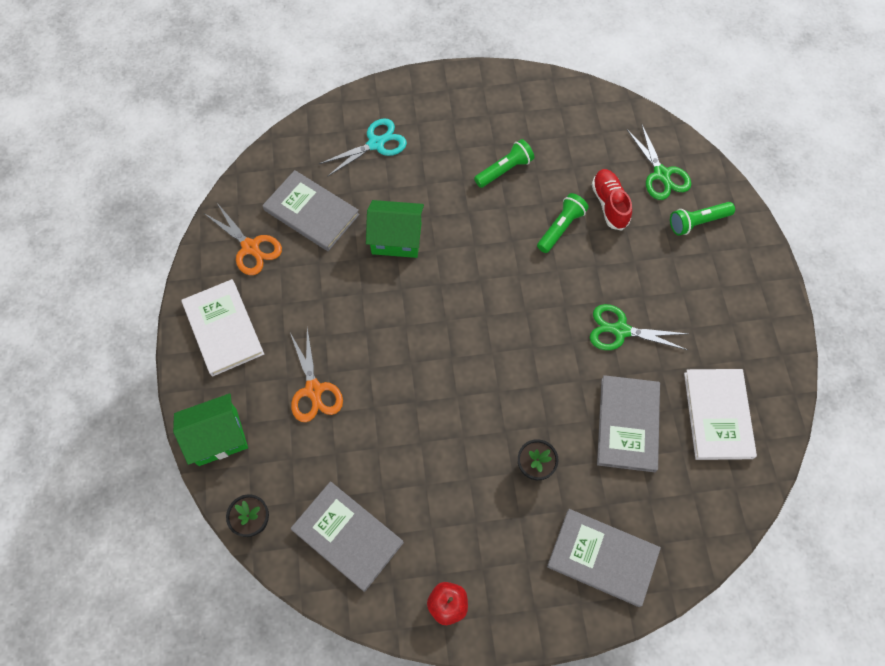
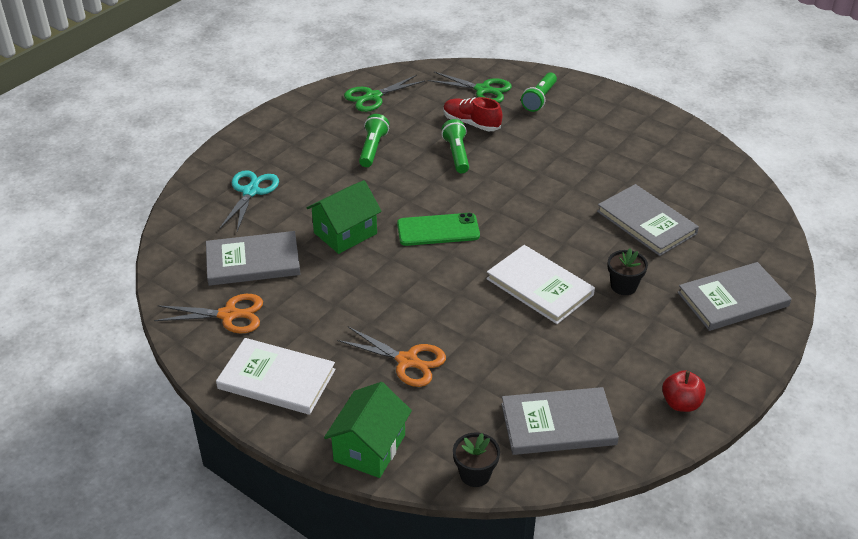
camera: 45 degrees left, 25 degrees down
(462, 291) = (438, 230): none -> green phone
(620, 330) = (572, 180): green scissors -> green scissors (373, 97)
(718, 415) = (689, 181): white book -> white book (539, 287)

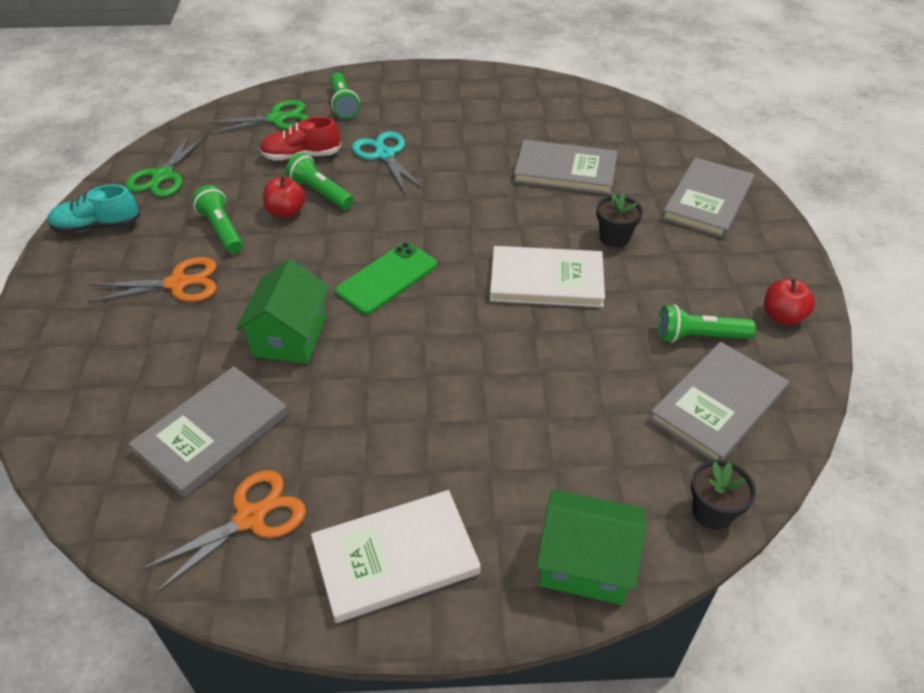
camera: 40 degrees left, 5 degrees up
(250, 192) = (120, 351): turquoise scissors -> turquoise scissors (384, 155)
(306, 111) = (97, 226): none -> turquoise shoe
(369, 448) = (585, 563): green house -> green house turned 60 degrees counterclockwise
(407, 361) = (512, 436): orange scissors -> orange scissors (177, 283)
(422, 156) = (286, 211): none -> red apple
(600, 379) = (698, 336): none -> green flashlight

